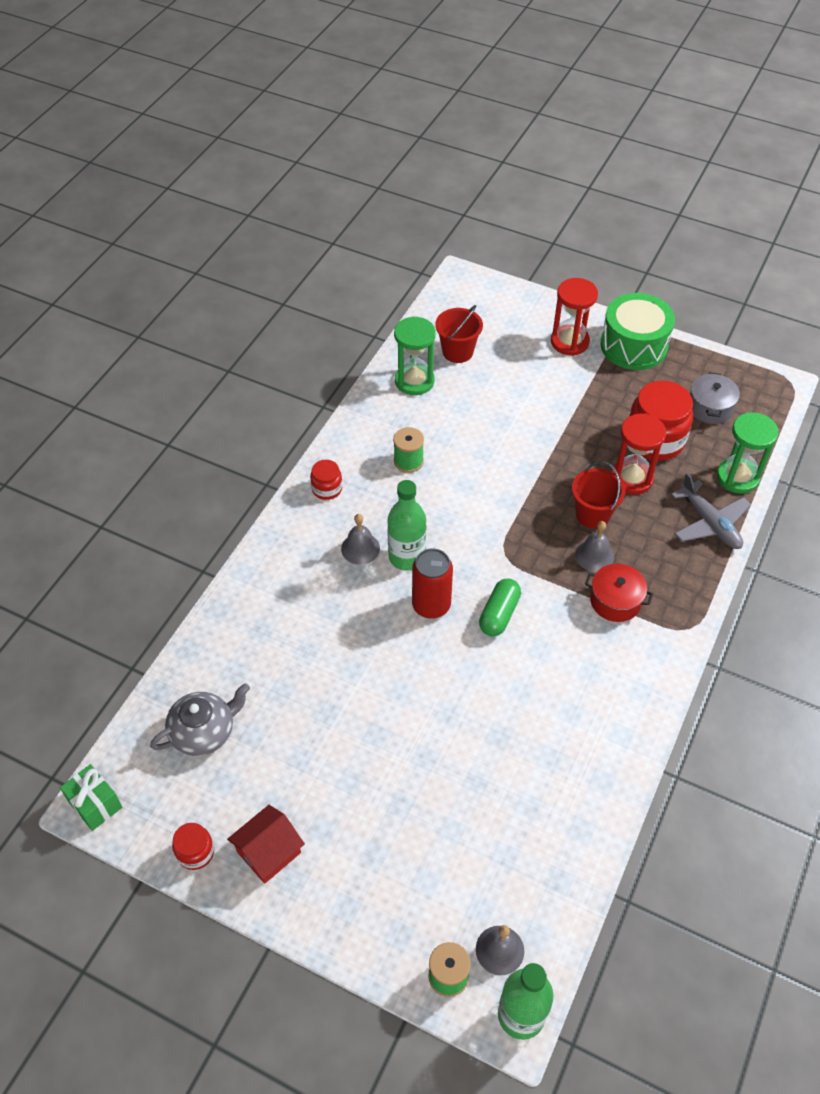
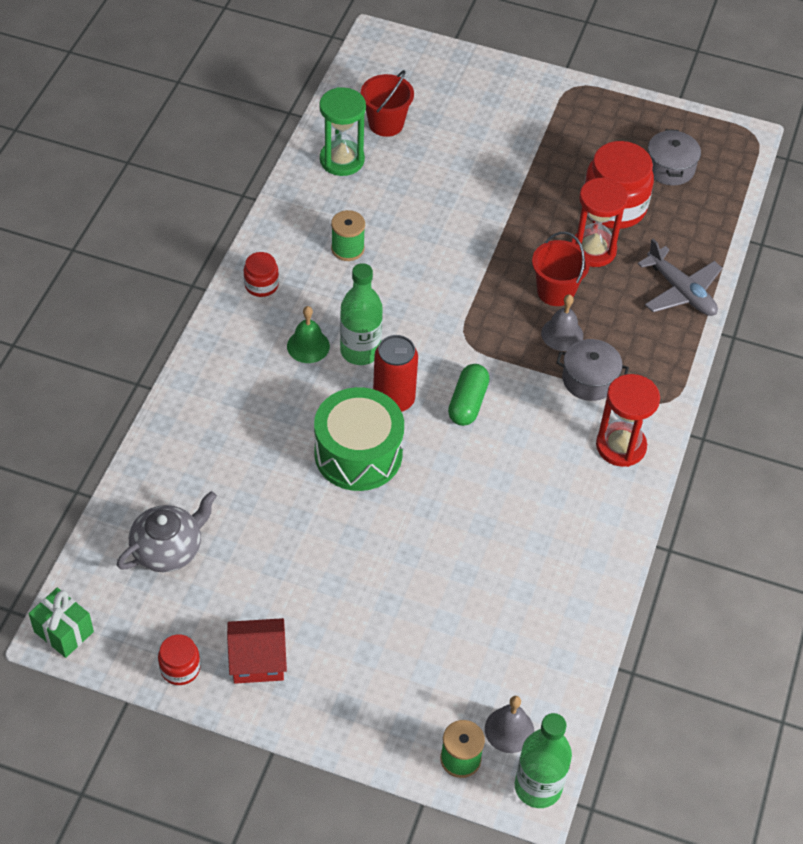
camera: 10 degrees left, 0 degrees up
(269, 852) = (258, 660): red house -> red house turned 45 degrees clockwise
(360, 548) = (308, 346): grey bell -> green bell
(569, 342) = (509, 105): red hourglass -> red hourglass (621, 446)
(615, 601) = (589, 379): red pot -> grey pot
(633, 346) = (580, 105): green drum -> green drum (358, 454)
(737, 477) = (706, 241): green hourglass -> none

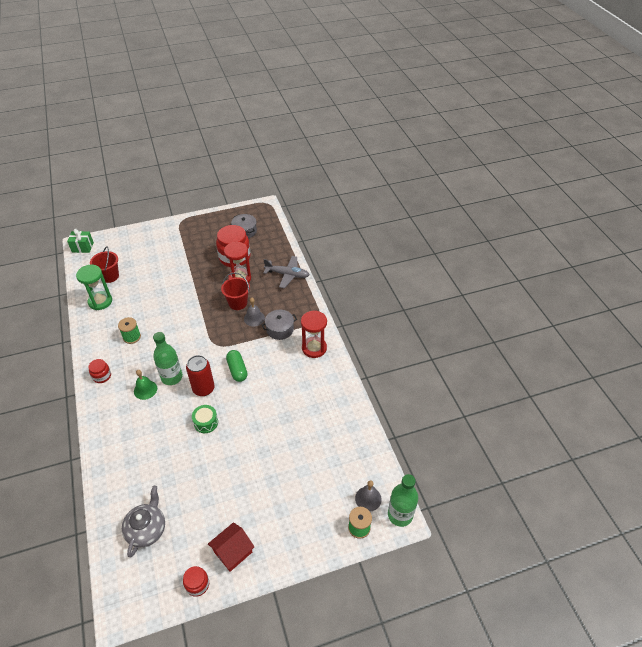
camera: 35 degrees left, 5 degrees down
(64, 631) = (121, 612): green gift -> green gift (82, 247)
(358, 454) = (206, 422): green drum -> green drum, size x0.51

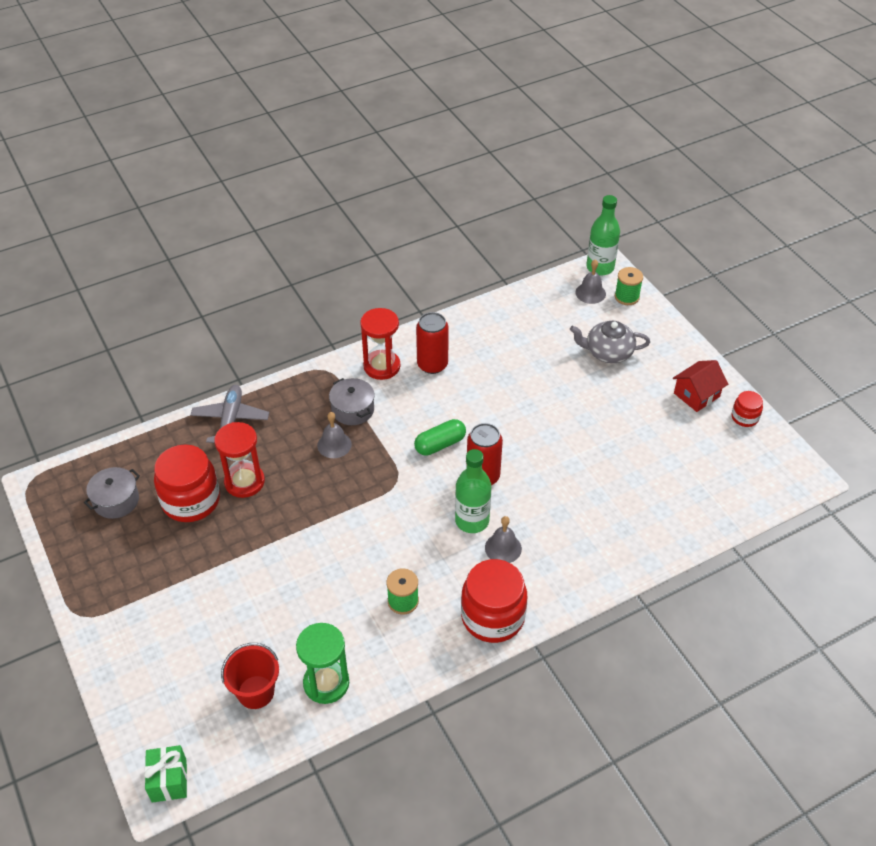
camera: 100 degrees left, 0 degrees up
(102, 376) = (492, 617): red jar -> red jar, size x2.01
(145, 389) = (503, 548): green bell -> grey bell
(147, 529) = (705, 482): grey teapot -> grey teapot (608, 352)
(206, 422) = (538, 460): green drum -> none
(233, 551) = (696, 395): red house -> red house turned 75 degrees counterclockwise
(238, 303) = (303, 472): red bucket -> none
(309, 376) = (432, 365): none -> red can

